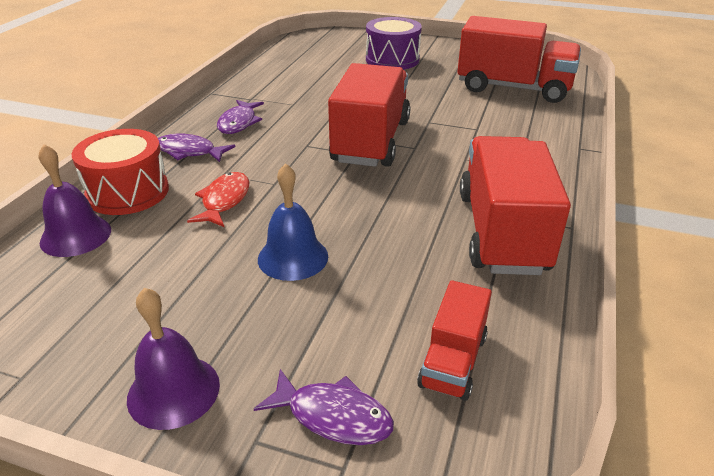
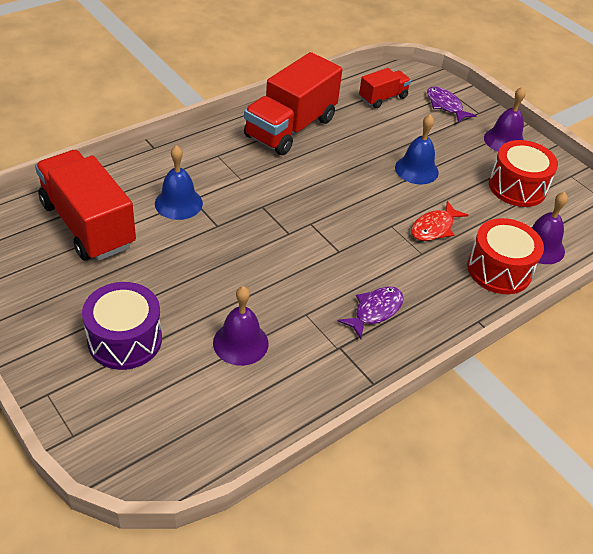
camera: 150 degrees left, 10 degrees up
(126, 304) = (517, 187): none -> red drum
(189, 152) = (437, 293): purple fish -> none
(321, 79) = (240, 343): none -> purple bell
(371, 141) = (287, 229): red truck -> none
(481, 122) = (178, 203): none -> blue bell

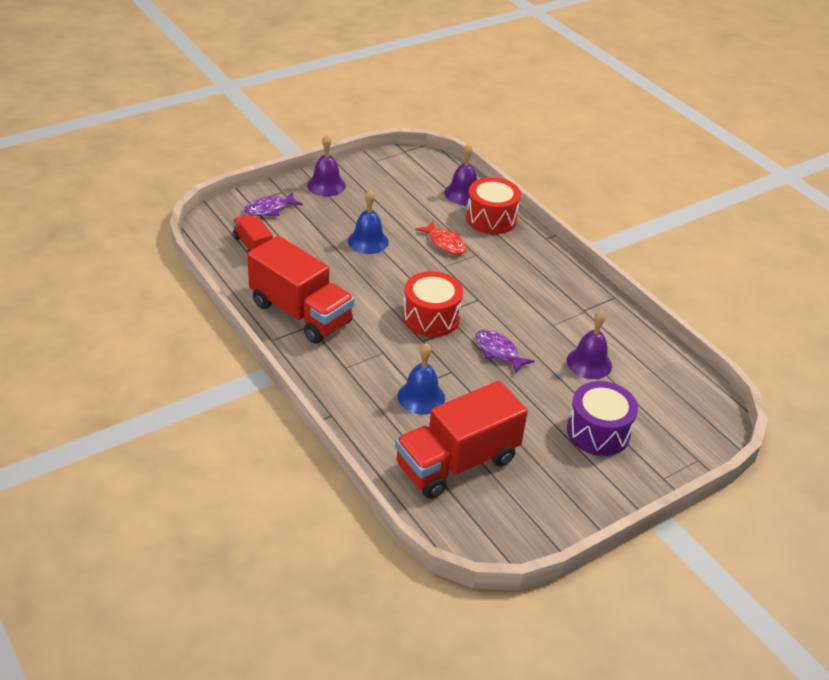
camera: 85 degrees left, 5 degrees down
(375, 311) = (543, 287): purple fish -> purple fish (498, 351)
(517, 187) = (391, 191): red drum -> red drum (431, 317)

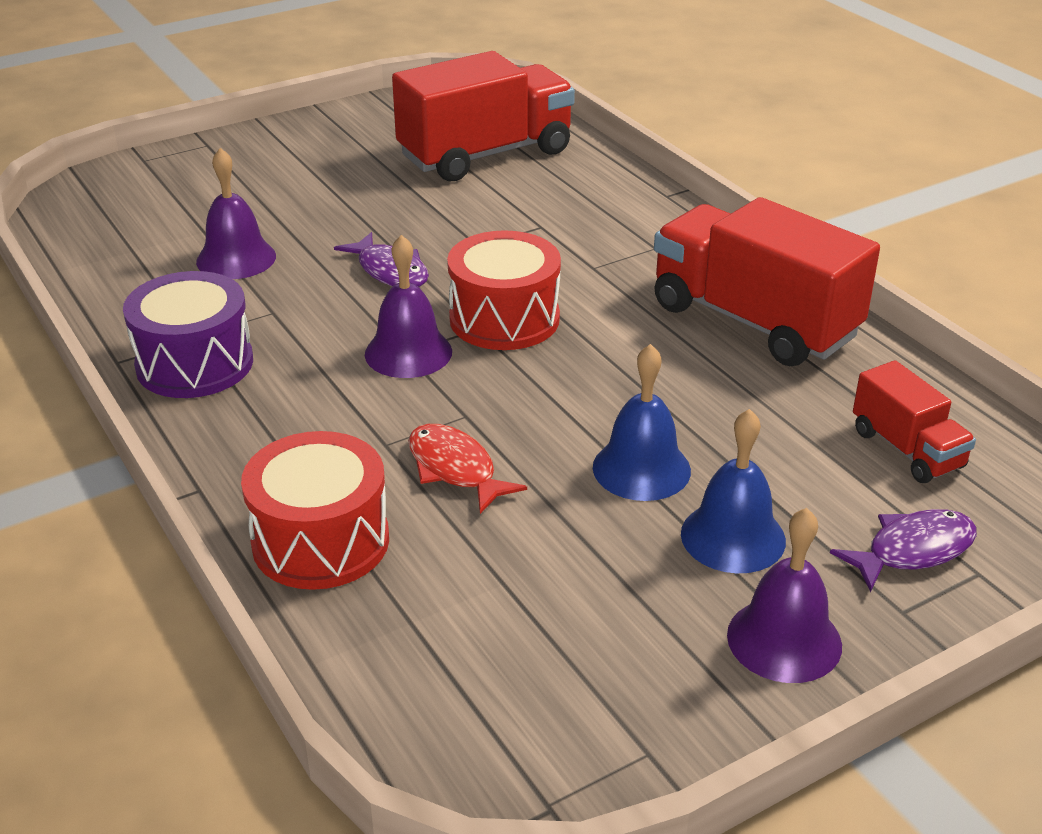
camera: 175 degrees left, 5 degrees down
(421, 397) = (530, 215): blue bell -> blue bell (733, 537)
(463, 193) = (379, 623): purple bell -> purple bell (408, 352)
(598, 432) = (270, 183): purple drum -> purple drum (195, 364)

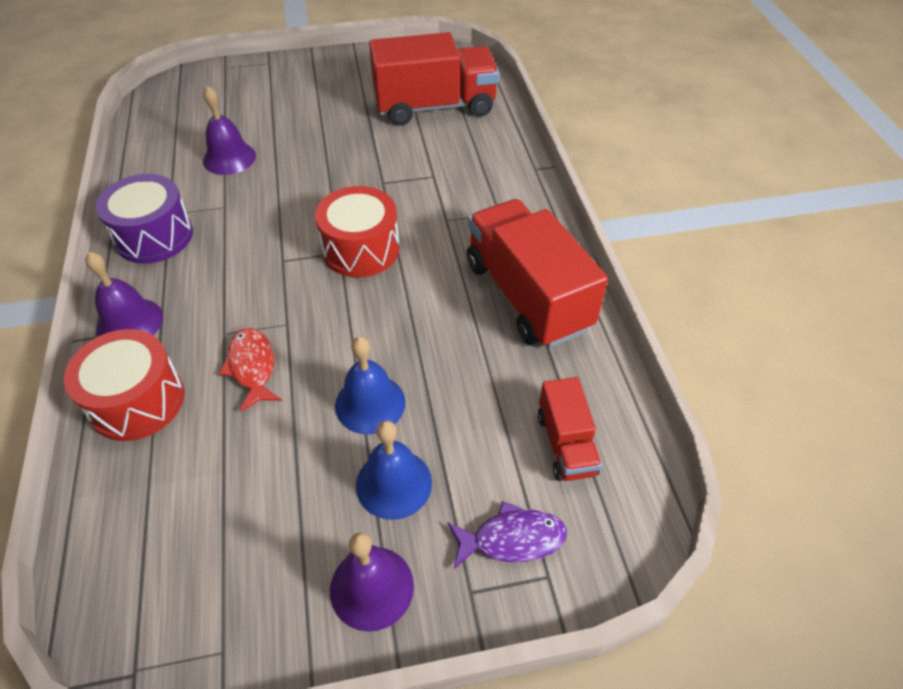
camera: 20 degrees right, 15 degrees up
(390, 271) = (314, 191): purple fish -> none
(408, 352) = (284, 261): purple bell -> purple bell (129, 322)

